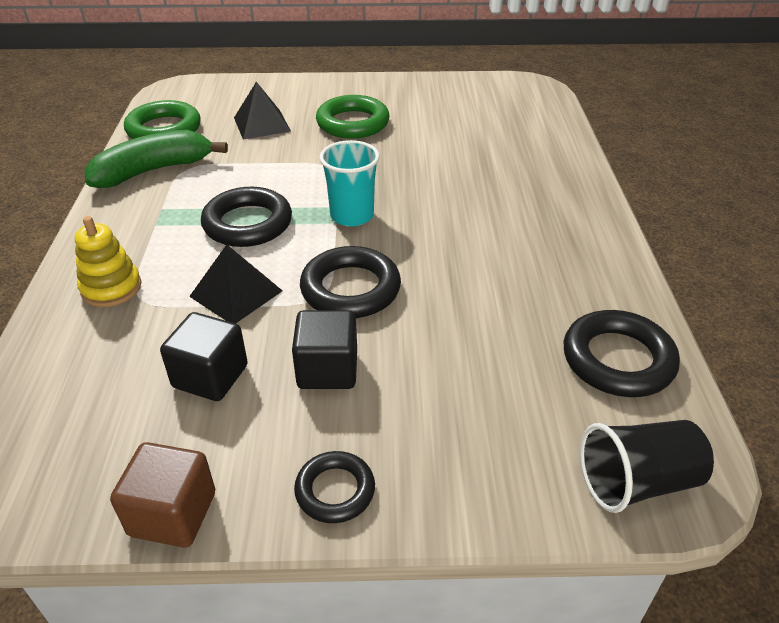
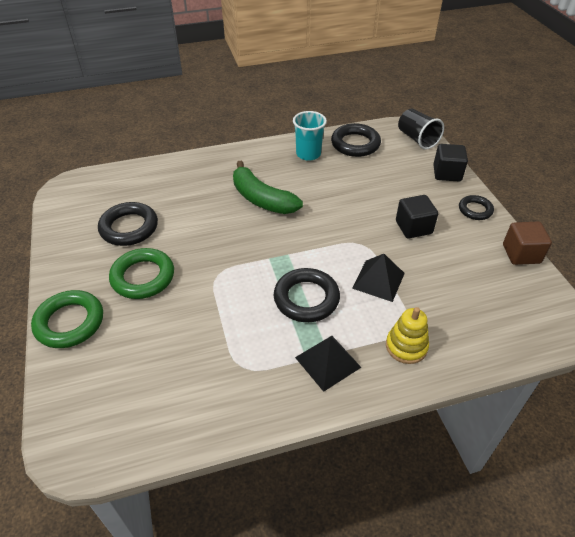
camera: 105 degrees left, 5 degrees up
(154, 170) = (253, 391): green banana -> green banana (261, 199)
(164, 129) = (173, 419): green ring -> green ring (69, 322)
(210, 376) = (444, 269): black cube -> black cube (447, 173)
(262, 124) = (152, 339): black pyramid -> black pyramid (327, 362)
(350, 289) = (350, 233): black ring -> black ring (129, 228)
(352, 215) = (277, 248): turquoise cup -> turquoise cup (308, 154)

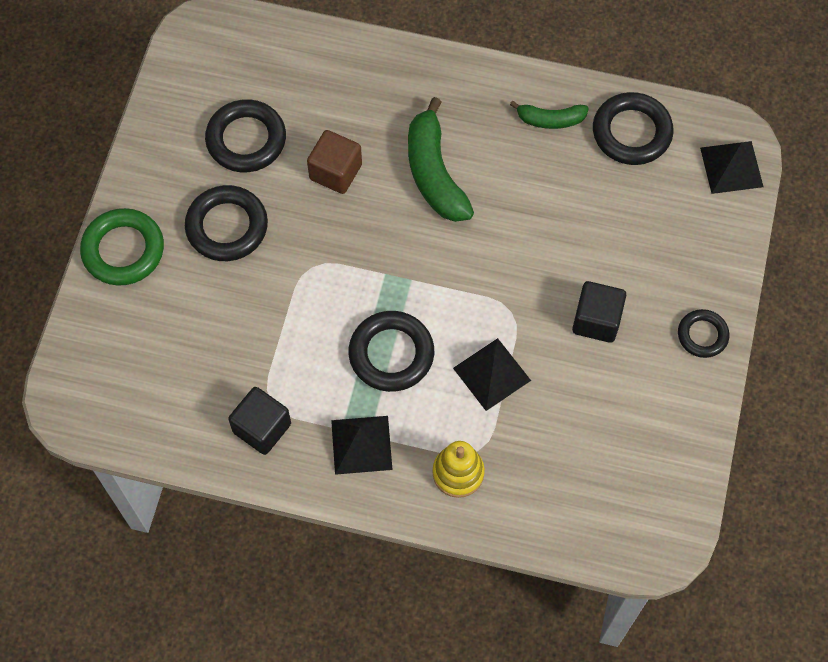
camera: 30 degrees right, 20 degrees up
(143, 277) = (227, 227): green ring -> black ring
(308, 154) = (550, 120): turquoise cup -> green banana
(417, 139) = (731, 167): black cup -> black pyramid
(447, 173) = (719, 254): black cube -> black cube (262, 428)
(521, 254) = (700, 431): brown cube -> brown cube (335, 172)

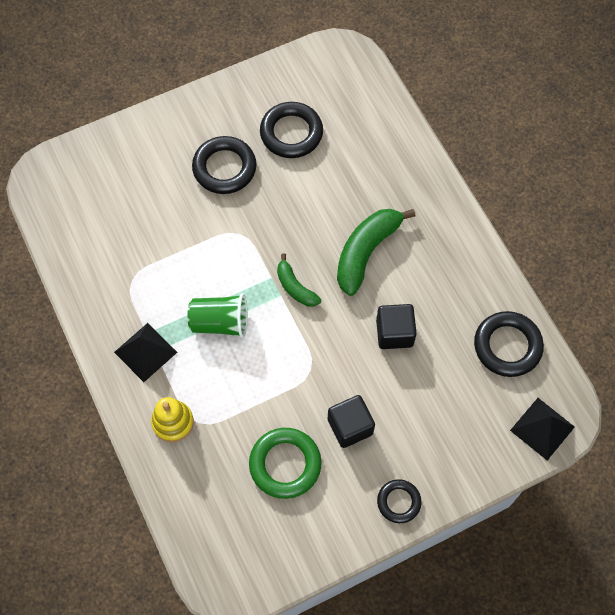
camera: 50 degrees right, 0 degrees up
(123, 250) = (161, 127): green ring -> green ring (285, 464)
(262, 428) = (110, 288): black cube -> black cube (394, 333)
(335, 172) = (315, 197): brown cube -> none
(391, 354) = (220, 322): black ring -> green cup
(491, 374) = (257, 391): black pyramid -> none
(550, 120) = (469, 290): green banana -> green banana (295, 287)

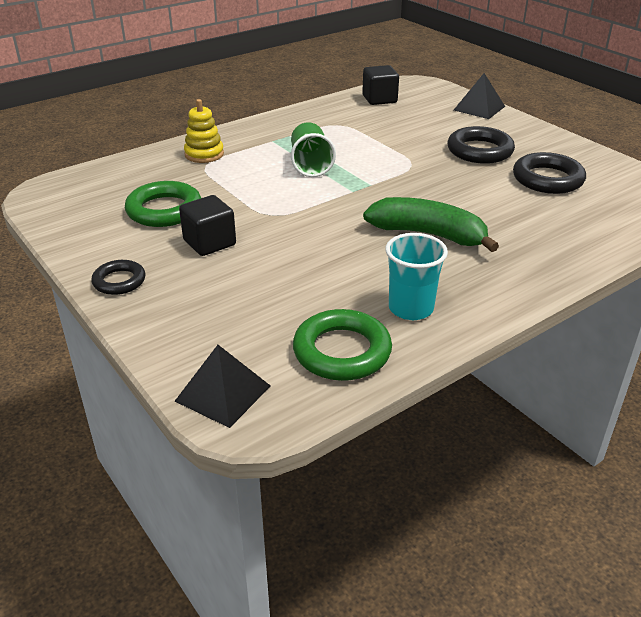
camera: 80 degrees right, 30 degrees down
(145, 352) = (270, 137): black pyramid -> black pyramid (479, 108)
(295, 287) = (365, 197): green banana -> none
(394, 333) = (332, 261): black cube -> black cube (379, 99)
(464, 290) = (411, 308): none -> turquoise cup
(507, 346) = (342, 351): black ring -> green ring

